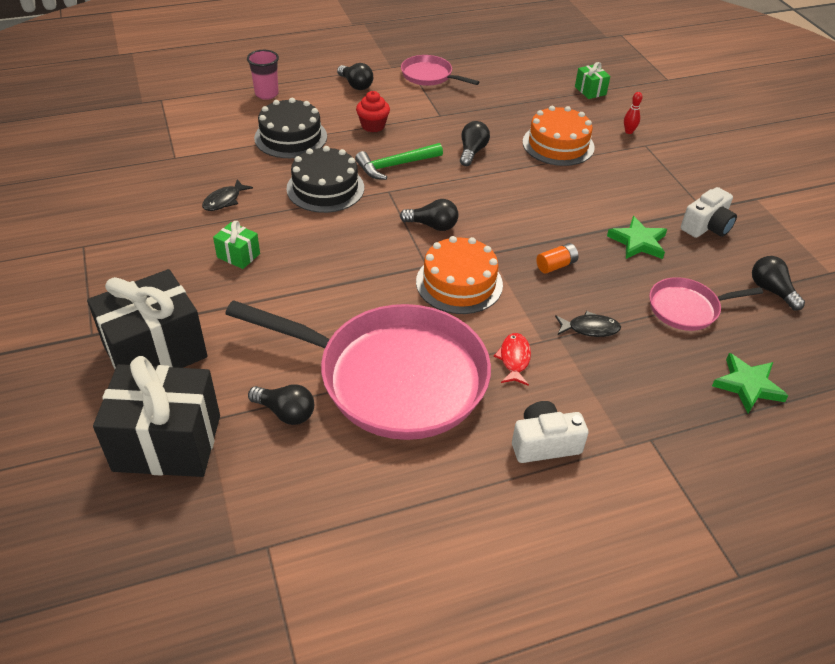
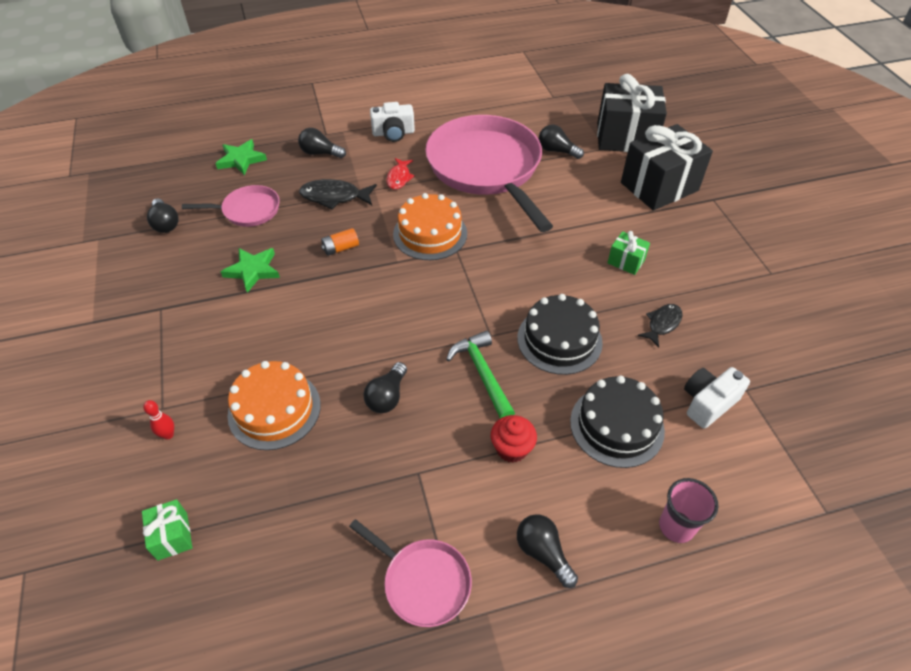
camera: 175 degrees left, 5 degrees up
(393, 377) = (487, 168): pink pan -> pink pan turned 45 degrees clockwise
(395, 165) = (482, 374): green hammer -> green hammer turned 90 degrees counterclockwise
(432, 225) = (447, 291): black light bulb -> black light bulb (320, 153)
(590, 328) = (334, 197): black fish -> black fish, size x1.52
(706, 226) = (173, 287): white camera -> white camera (708, 403)

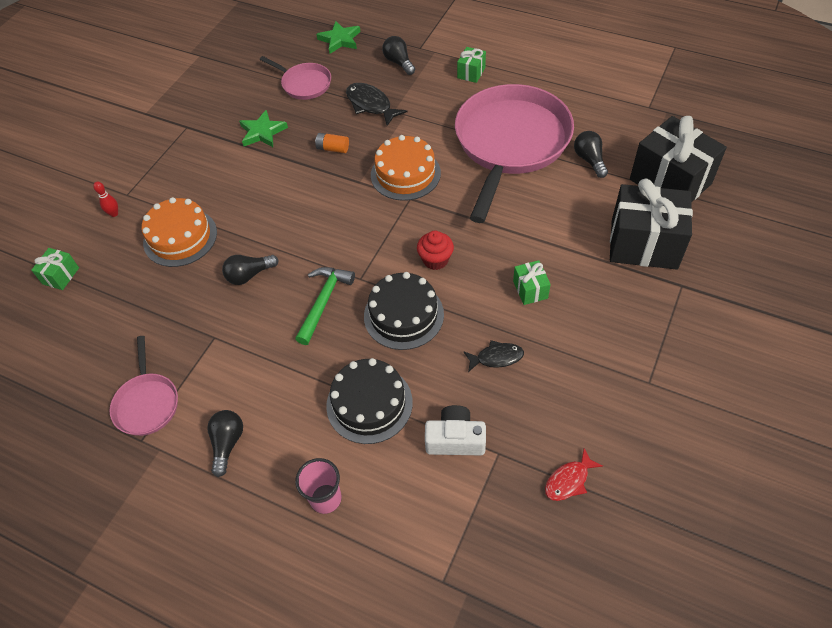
camera: 45 degrees right, 5 degrees up
(165, 223) = (246, 66): black light bulb -> none
(393, 133) = (471, 73): white camera -> green gift
(399, 178) = (433, 114): red fish -> red fish (569, 480)
(512, 449) = (284, 365): red cupcake -> red cupcake (435, 260)

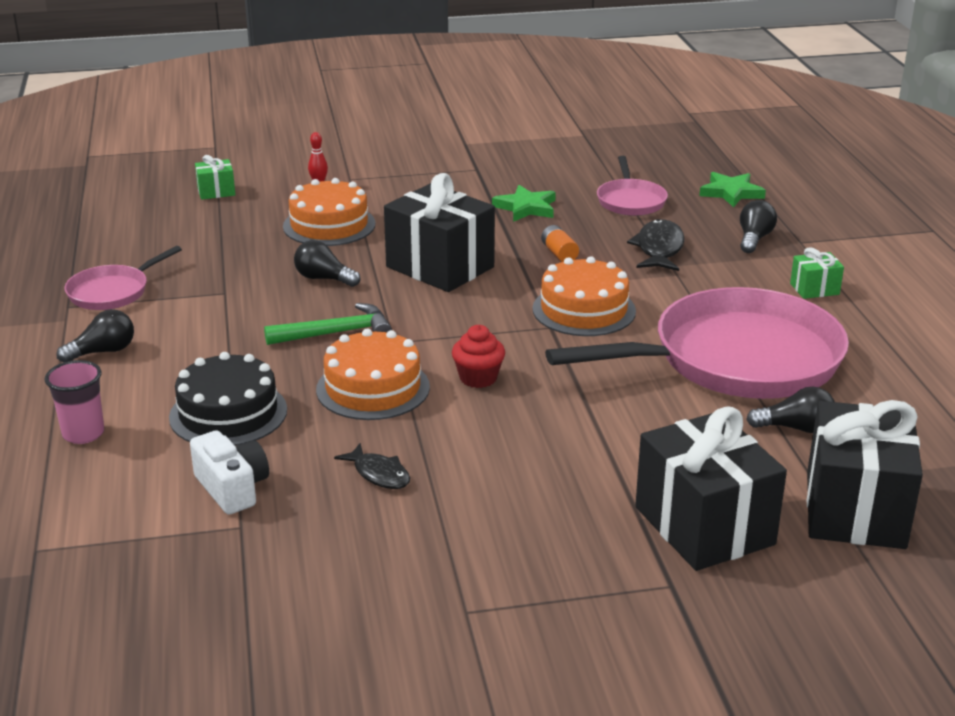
camera: 50 degrees right, 25 degrees down
(293, 210) = (440, 267): none -> black gift
(403, 315) = (373, 388): black cake -> orange cake
(530, 290) = (512, 461): green gift -> none
(569, 480) = (247, 595): red fish -> none
(589, 160) = (796, 428): black light bulb -> black light bulb turned 60 degrees clockwise

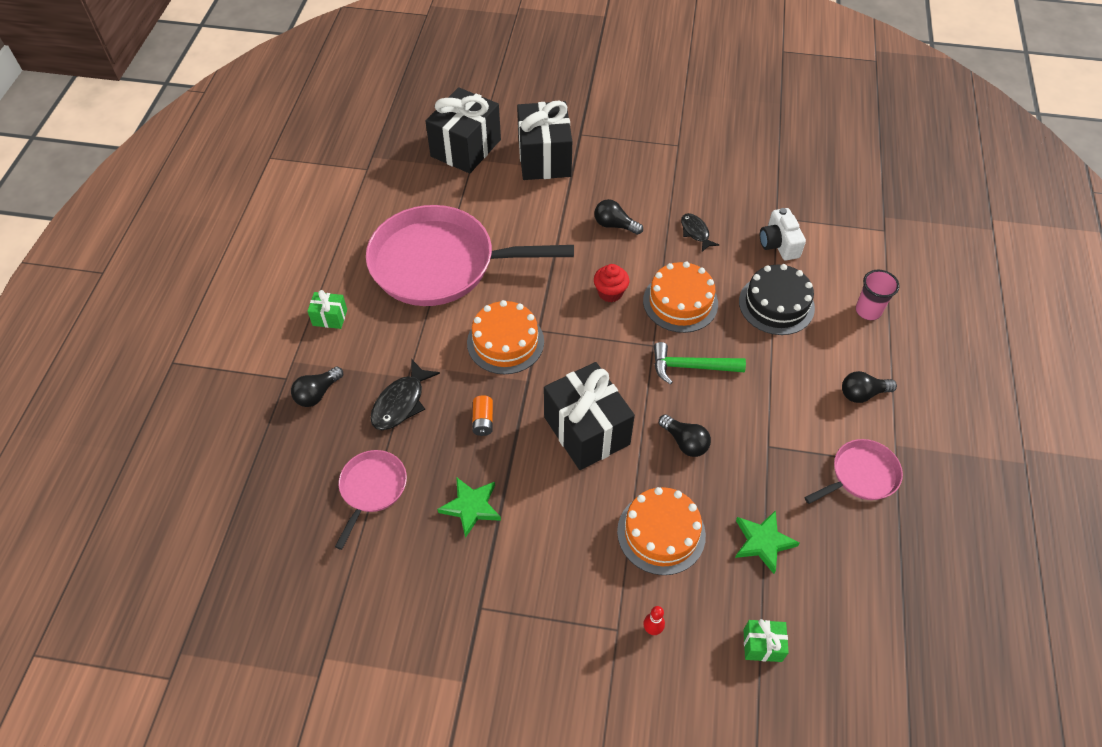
camera: 160 degrees left, 25 degrees up
(731, 193) = (275, 474): green star -> green star (763, 542)
(796, 428) = (450, 202): black light bulb -> black light bulb (614, 225)

